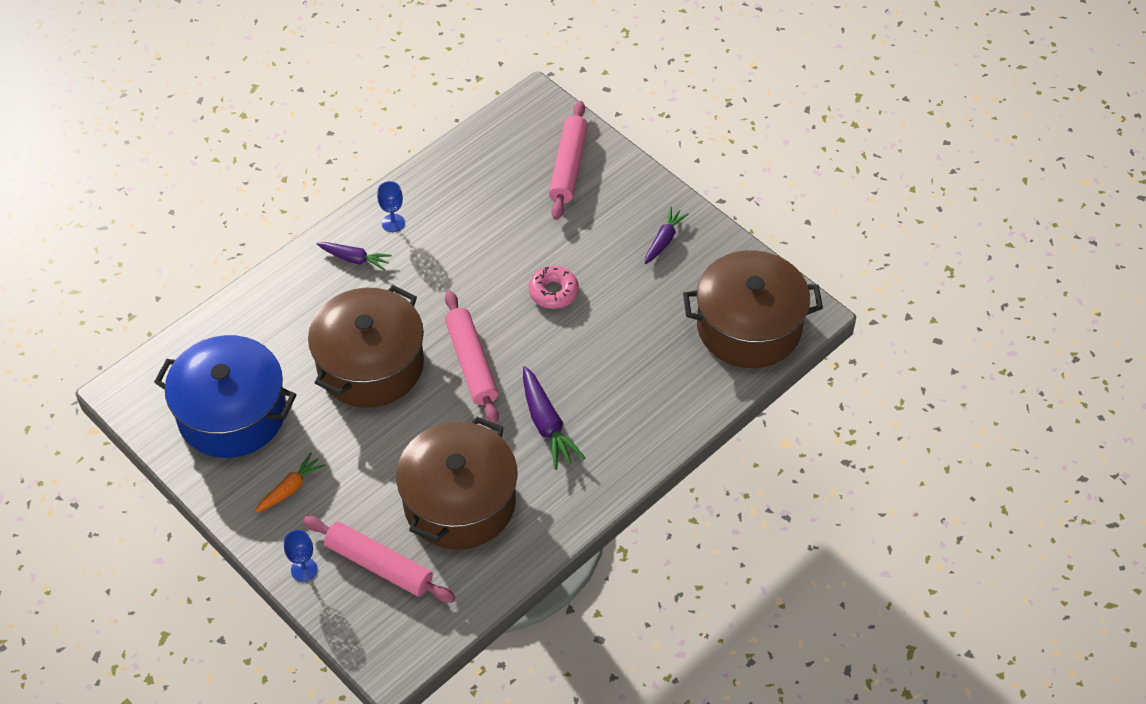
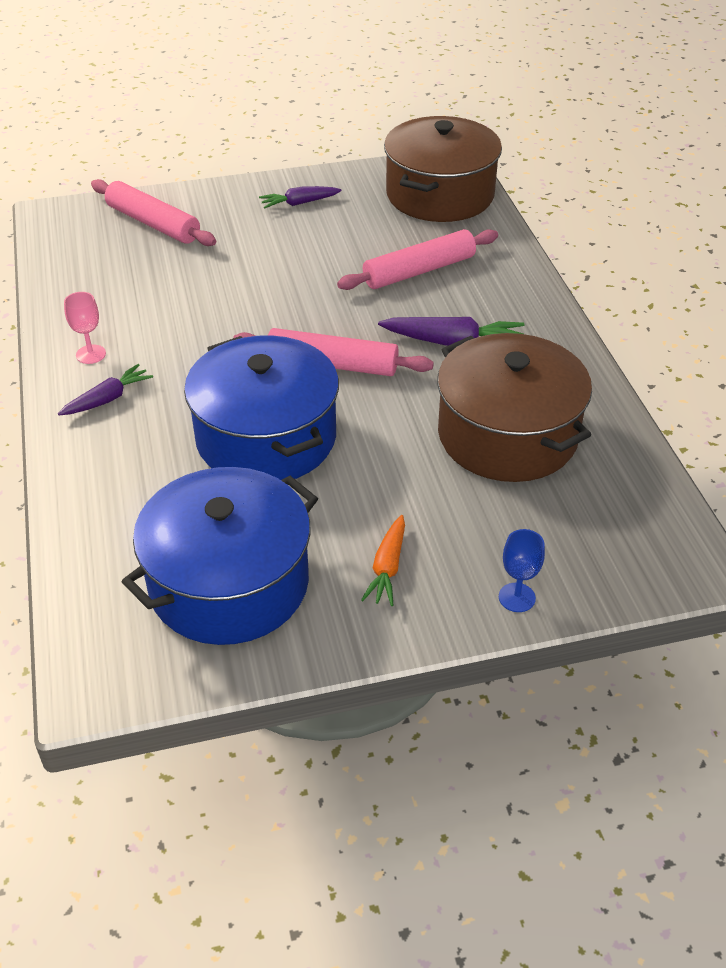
camera: 60 degrees left, 10 degrees down
(290, 488) = (387, 567): orange carrot -> orange carrot turned 150 degrees counterclockwise
(370, 365) = (266, 438): brown pot -> blue pot
(379, 565) = (551, 528): pink rolling pin -> pink rolling pin (419, 271)
(393, 223) = (91, 354): blue goblet -> pink goblet
(553, 292) = (294, 283): pink donut -> none
(664, 240) = (299, 203): purple carrot -> purple carrot turned 75 degrees counterclockwise

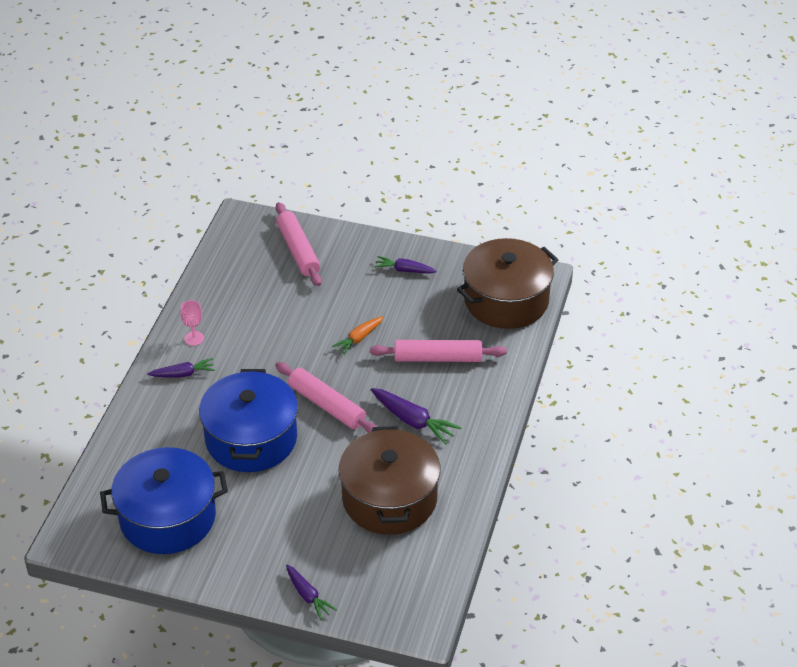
camera: 30 degrees right, 0 degrees up
(387, 567) = (254, 547): orange carrot -> orange carrot (359, 338)
(517, 597) = (308, 596): blue goblet -> purple carrot

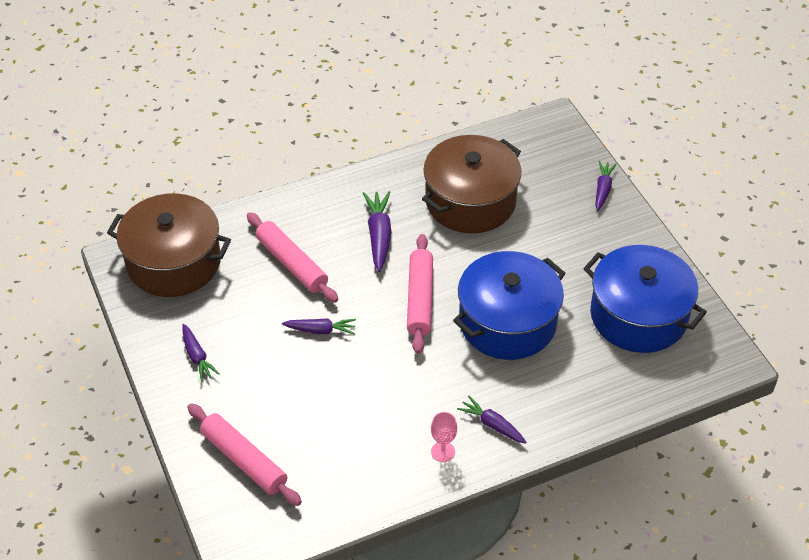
camera: 130 degrees left, 5 degrees up
(298, 250) = (244, 460): pink rolling pin -> pink rolling pin turned 75 degrees counterclockwise
(359, 338) = (320, 330): orange carrot -> purple carrot

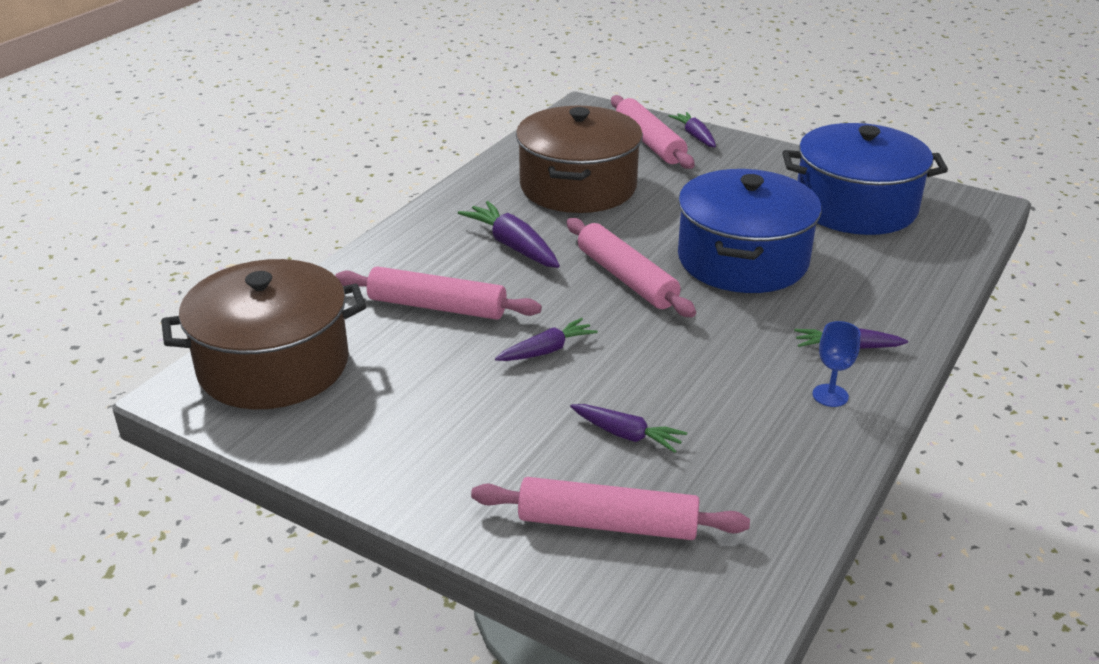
camera: 35 degrees left, 15 degrees down
(197, 357) = (414, 445): purple carrot -> purple carrot (626, 435)
(443, 451) = (830, 395): pink goblet -> blue goblet
(563, 180) = (649, 142): none -> pink rolling pin

